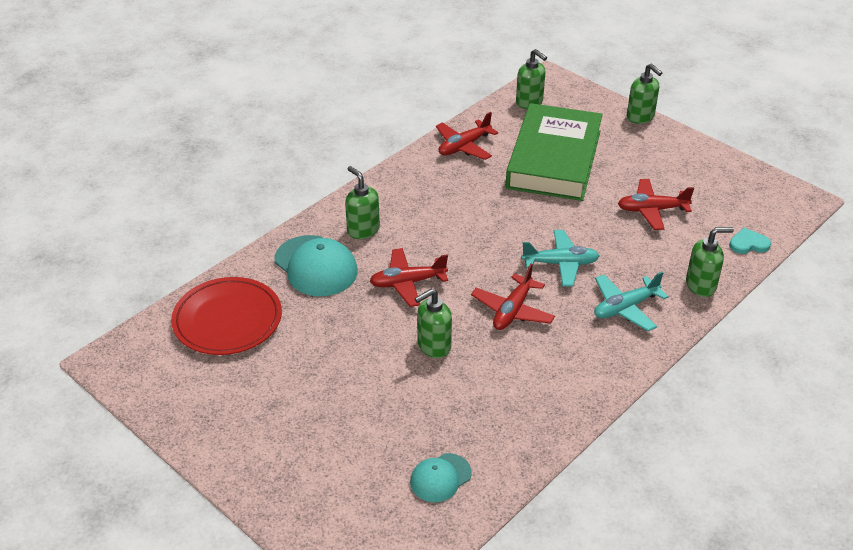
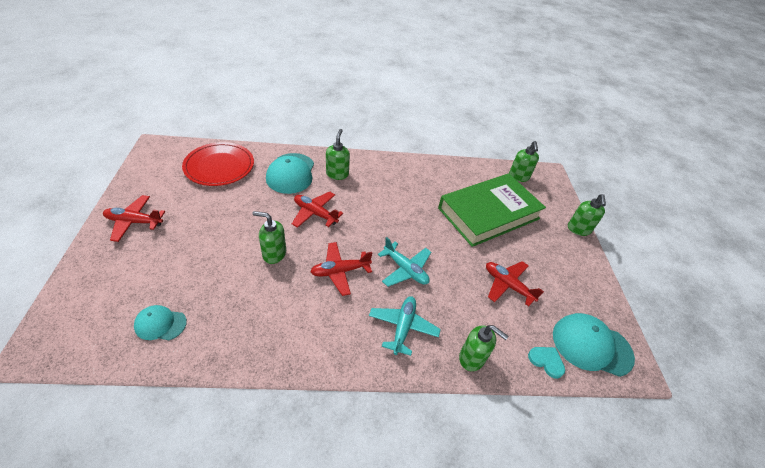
camera: 40 degrees right, 5 degrees up
(464, 146) = (448, 173): red plane -> red plane (134, 222)
(625, 308) = (403, 327): turquoise plane -> turquoise plane turned 90 degrees clockwise
(761, 207) = (591, 345): none -> turquoise cap

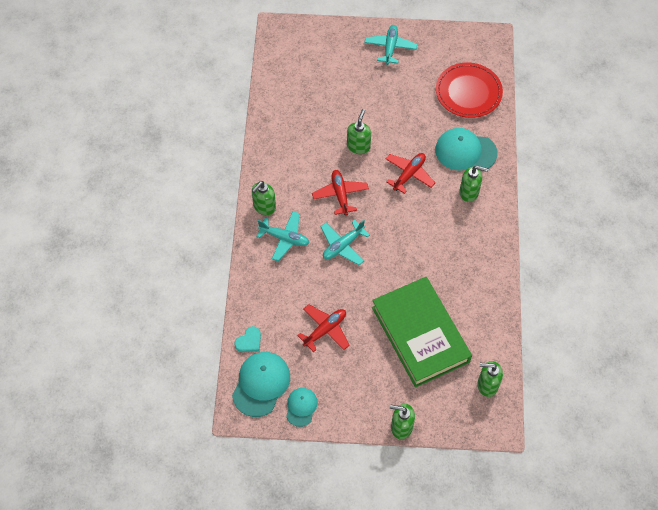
camera: 100 degrees right, 15 degrees up
(134, 222) = (390, 47): red plane -> turquoise plane
(160, 324) = (293, 85): turquoise cap -> turquoise cap (301, 407)
(472, 358) = (255, 285): green soap dispenser -> green soap dispenser (264, 207)

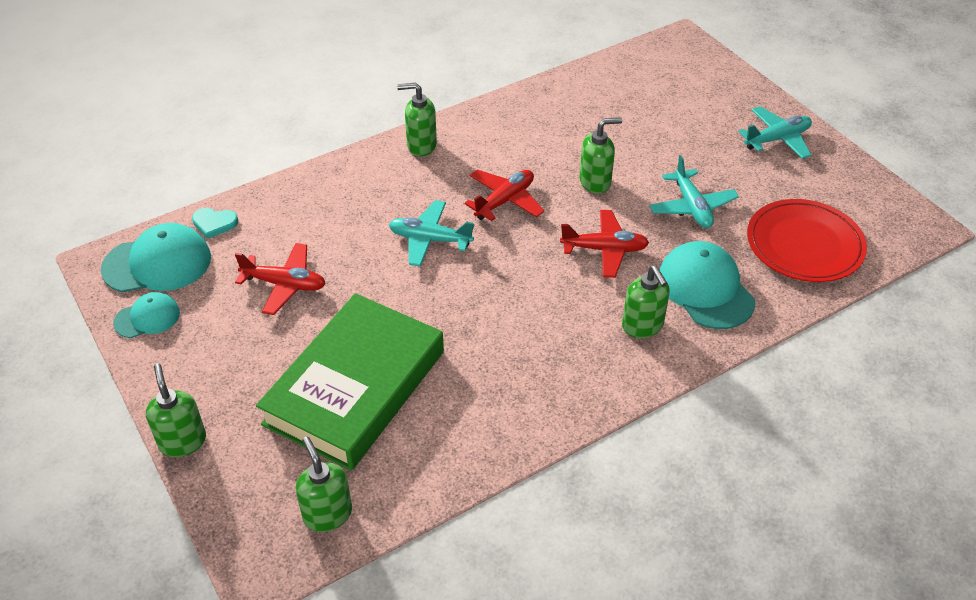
camera: 55 degrees right, 15 degrees down
(284, 238) = (392, 183): turquoise plane -> turquoise plane (692, 207)

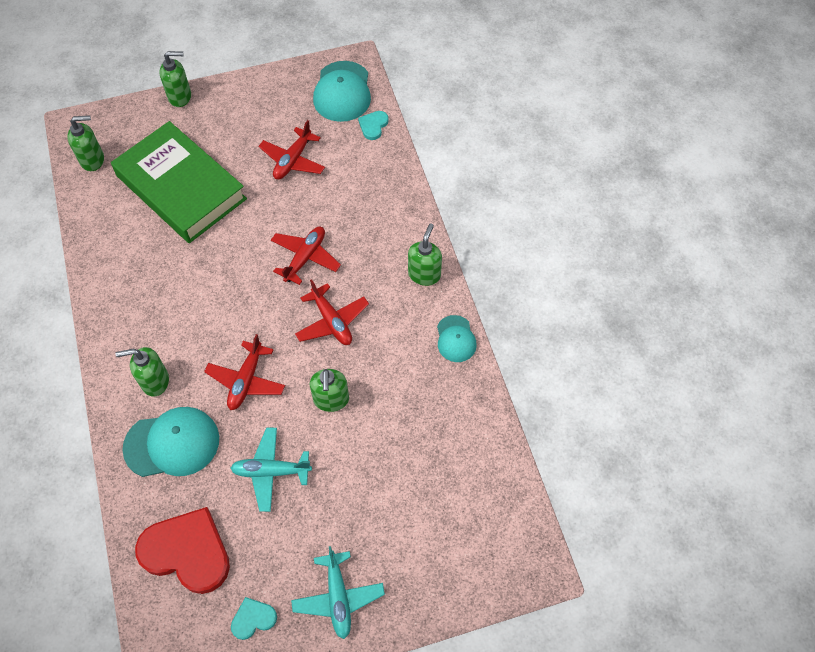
camera: 105 degrees right, 15 degrees up
(147, 318) = (292, 84): turquoise cap -> turquoise cap (456, 339)
(430, 239) = (305, 258): turquoise plane -> red plane
(804, 245) = (187, 552): red plate -> red heart
(830, 185) = (253, 619): none -> turquoise heart

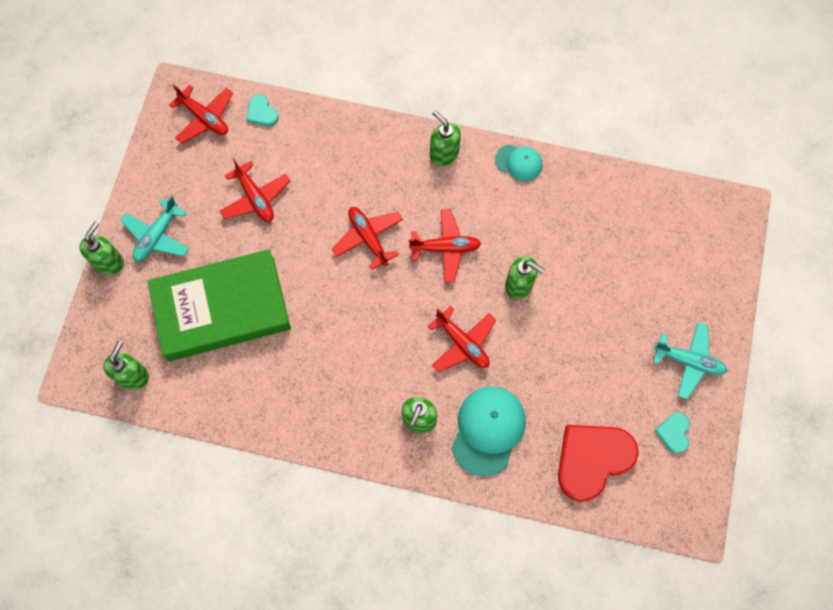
camera: 60 degrees left, 10 degrees up
(271, 471) = (557, 362): turquoise plane -> turquoise plane (157, 236)
(342, 92) = (204, 118): turquoise cap -> red plane

